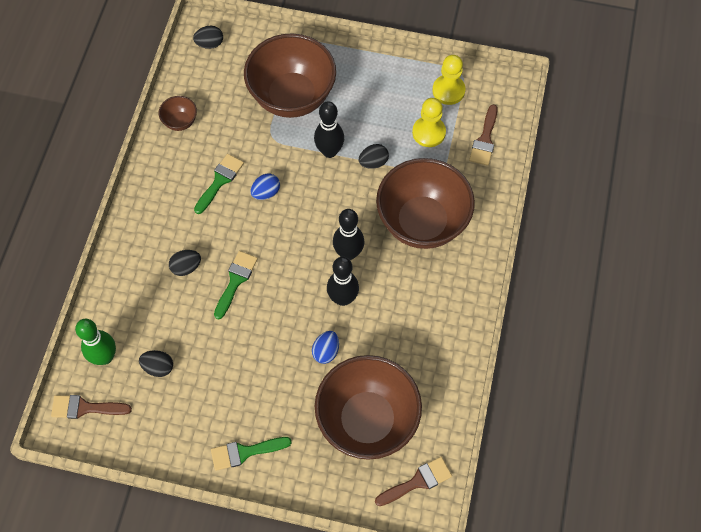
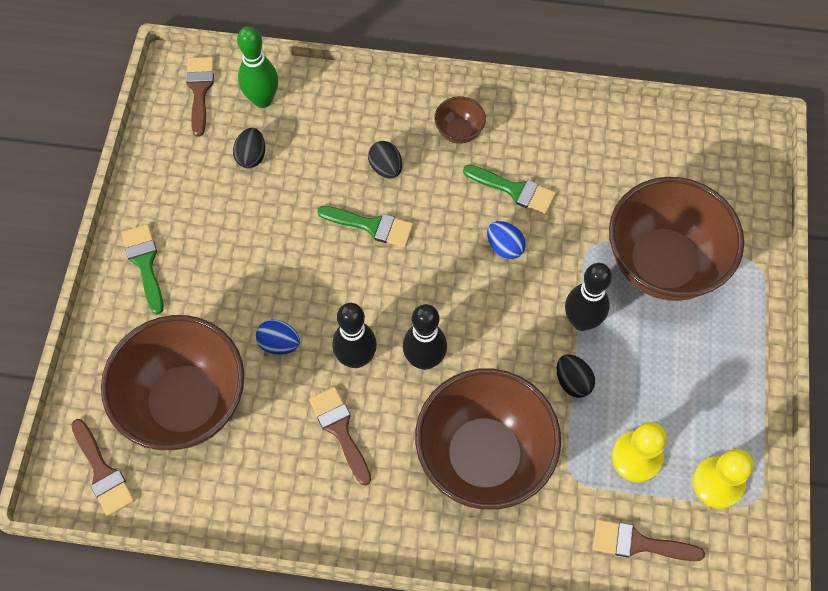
camera: 85 degrees right, 0 degrees up
(180, 122) = (596, 133): brown bowl -> brown bowl (459, 131)
(210, 44) = (728, 151): black egg -> none
(396, 312) = (340, 430): none -> brown brush

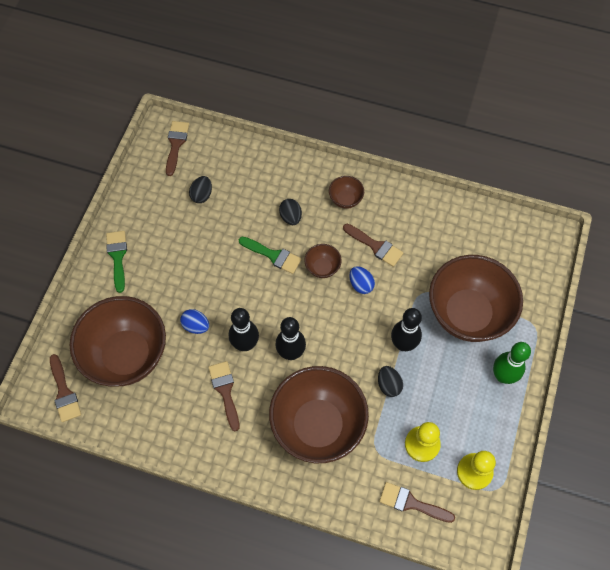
camera: 10 degrees right, 0 degrees up
(262, 100) = (216, 157): green bowling pin -> green bowling pin (503, 376)
(445, 232) = (322, 268): none -> brown bowl
(514, 190) = (375, 246): green brush -> brown brush

